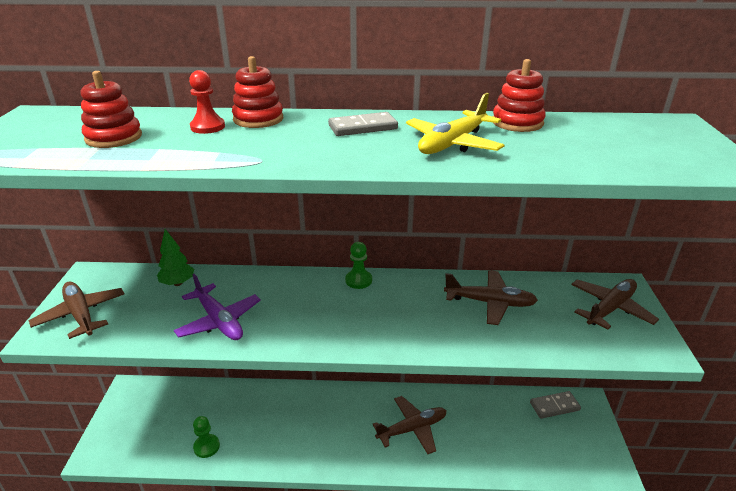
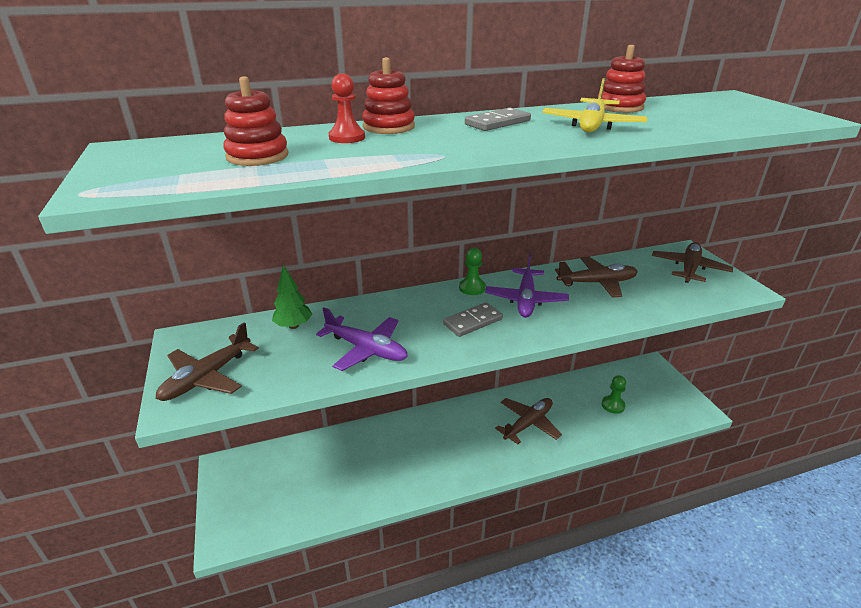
camera: 20 degrees left, 0 degrees up
(81, 314) = (207, 377): brown plane -> brown plane turned 90 degrees counterclockwise
(206, 446) = (344, 495): green pawn -> green pawn (613, 405)
(401, 305) = (525, 300): none -> purple plane
(554, 406) = (630, 374): grey domino -> grey domino (472, 322)

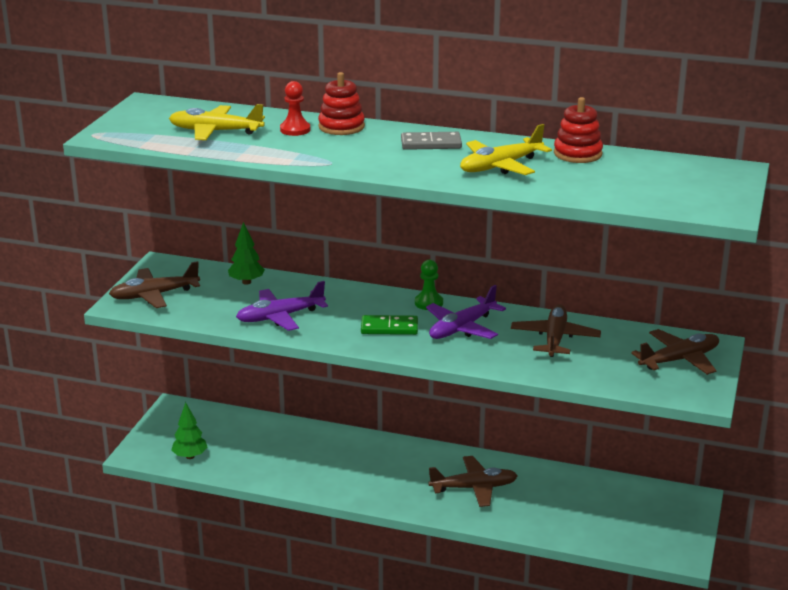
camera: 35 degrees right, 5 degrees down
(257, 156) = (215, 131): red stacking toy -> yellow plane
(280, 513) = (190, 456): none -> green tree
(366, 349) = (280, 317): purple plane -> purple plane turned 90 degrees clockwise
(472, 322) = (389, 328): grey domino -> green domino
(597, 283) = (555, 338): brown plane -> brown plane turned 105 degrees counterclockwise
(613, 405) = (587, 511): green pawn -> none

